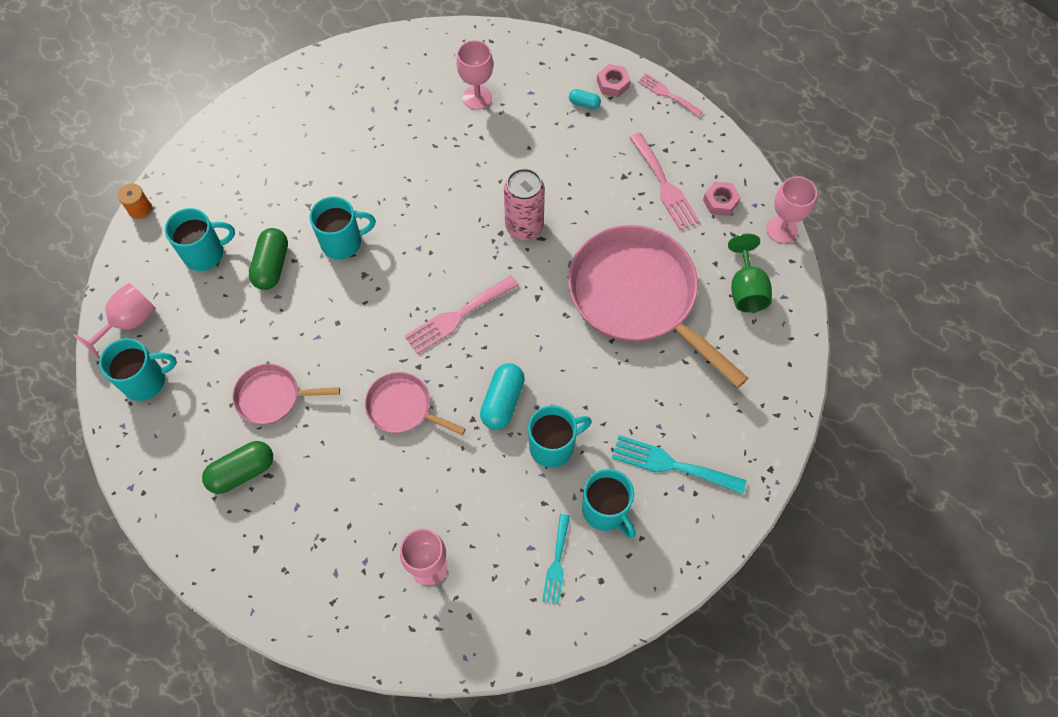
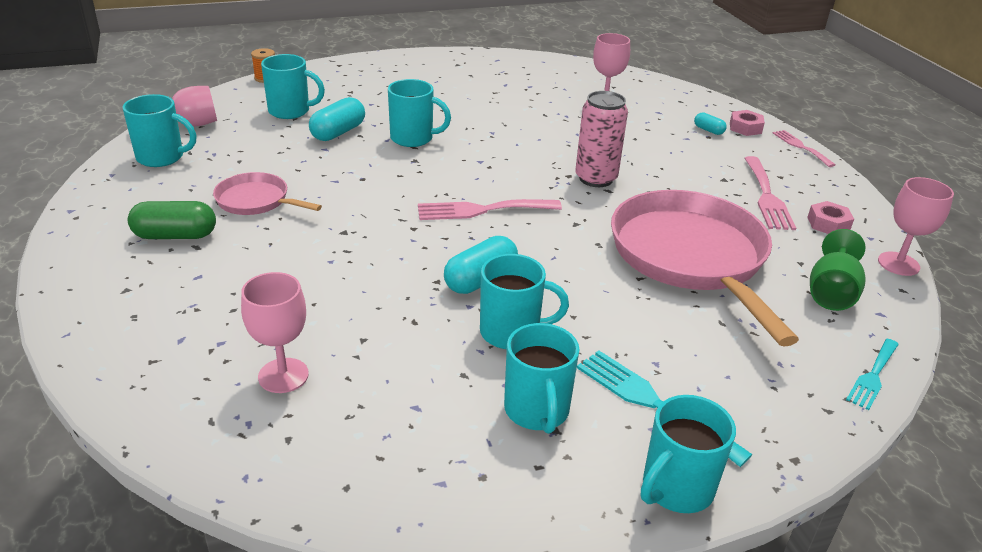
camera: 25 degrees right, 30 degrees down
(272, 266) = (338, 132): green capsule -> turquoise capsule
(403, 407) = (372, 248): pink pan -> none
(557, 563) = (437, 434): turquoise fork -> turquoise fork (873, 376)
(713, 529) = (676, 488): none -> turquoise mug

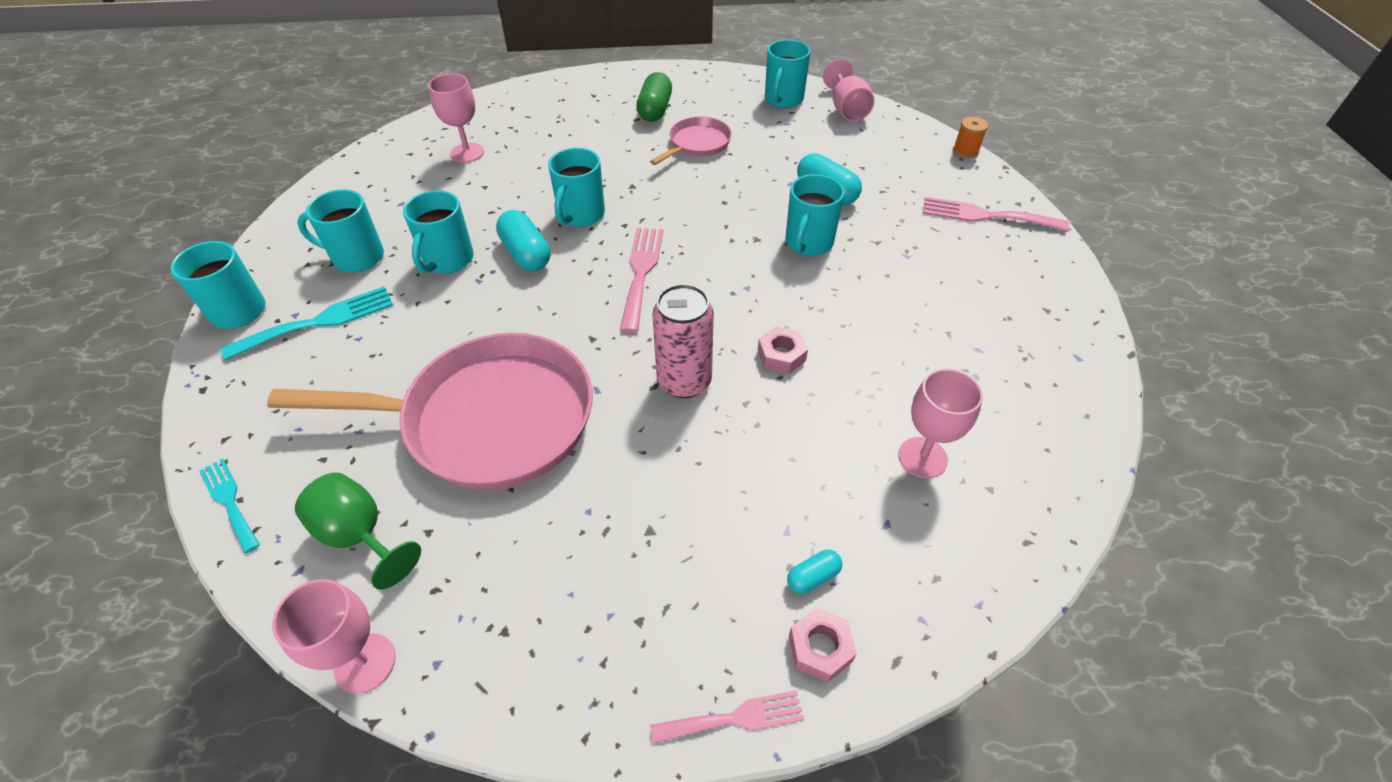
camera: 105 degrees right, 15 degrees up
(290, 111) = (879, 165): turquoise mug -> turquoise mug (580, 215)
(767, 196) = (587, 569): pink fork -> pink fork (986, 216)
(828, 224) = (491, 619): pink nut -> pink nut (781, 355)

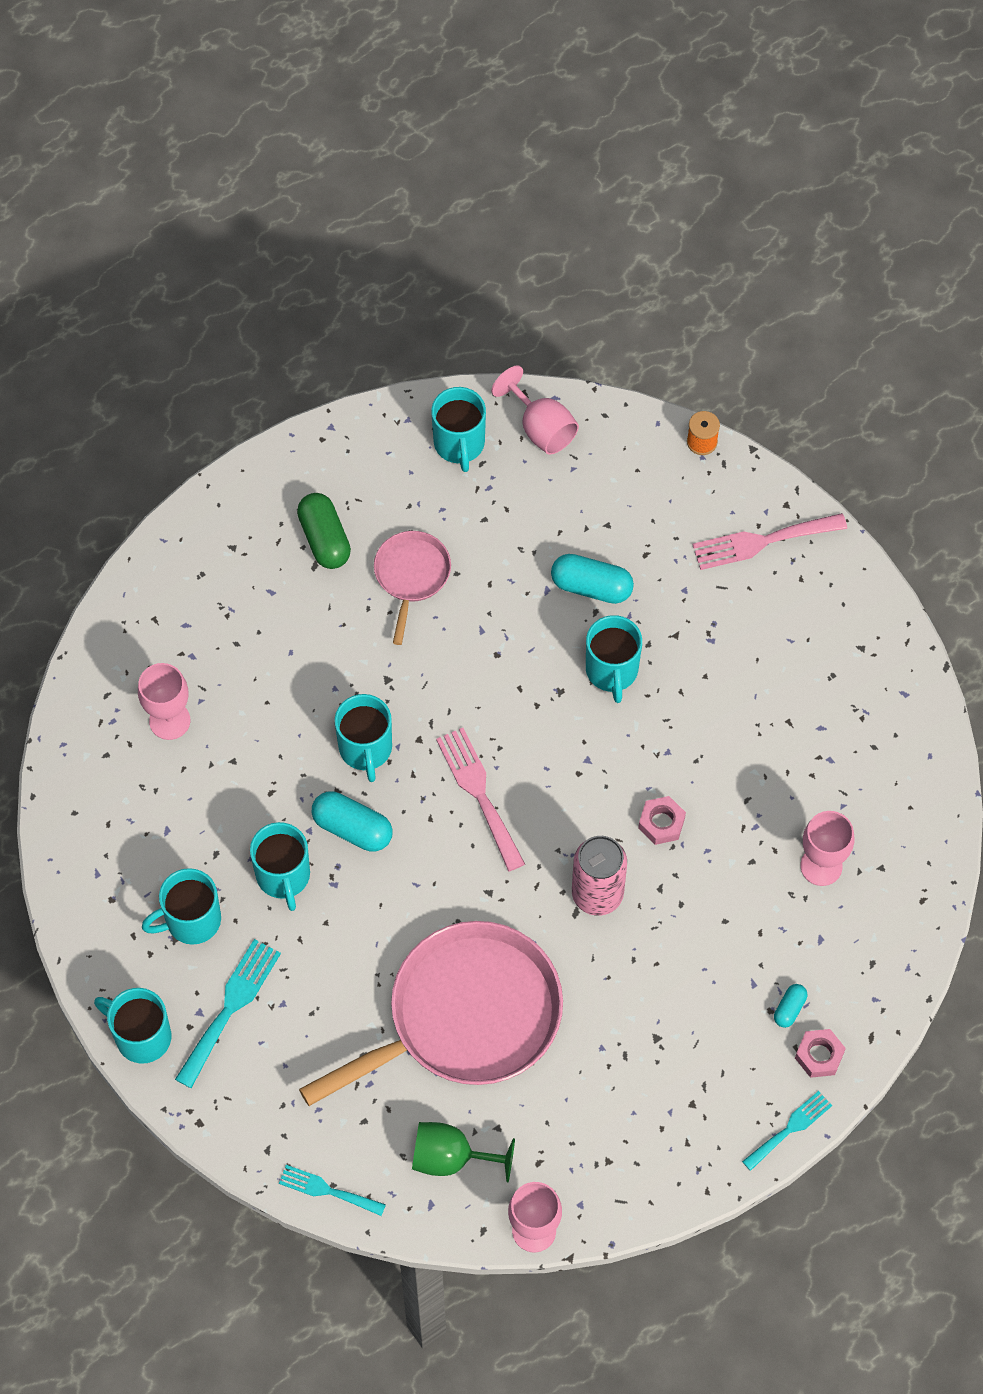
camera: 30 degrees left, 15 degrees up
(735, 718) = (790, 1128): pink fork -> turquoise fork

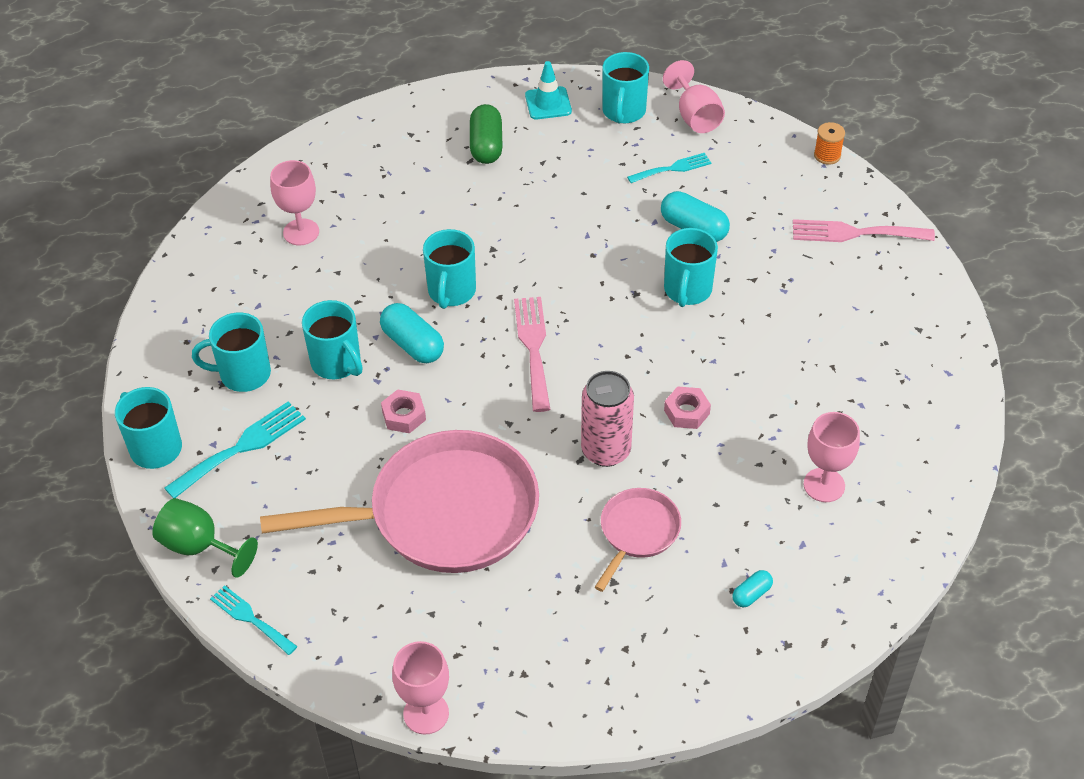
camera: 20 degrees right, 15 degrees down
(283, 876) = (337, 363): turquoise mug -> turquoise mug turned 45 degrees counterclockwise
(370, 457) = (548, 103): none -> turquoise traffic cone
(411, 576) = (545, 185): pink pan -> pink pan (637, 532)
(450, 1158) = (376, 625): green goblet -> green goblet (199, 546)
(790, 1128) = (714, 699): turquoise fork -> turquoise fork (673, 168)
(819, 1055) = (766, 643): pink nut -> pink nut (404, 416)

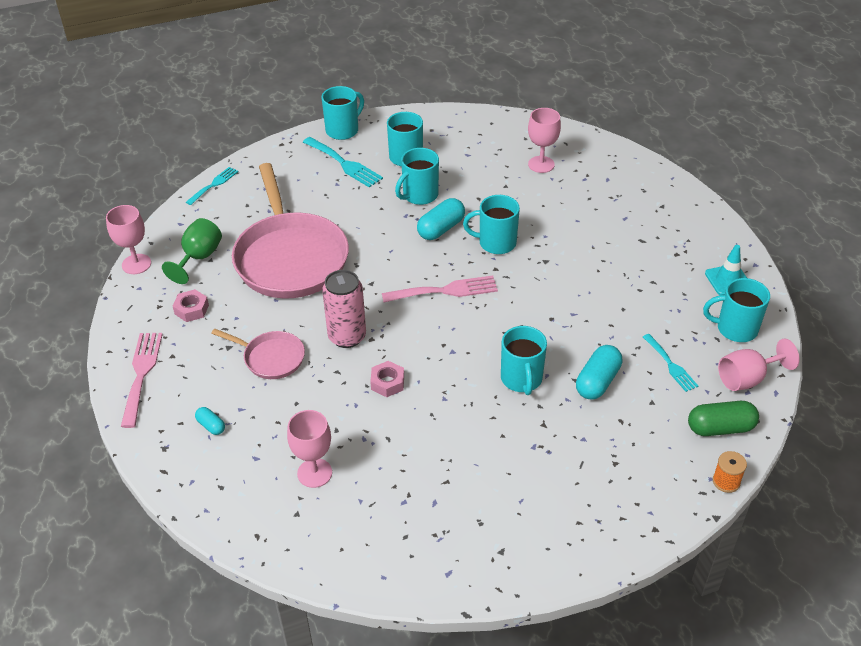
camera: 85 degrees right, 5 degrees down
(199, 546) = (268, 158): green goblet -> green goblet (199, 257)
(404, 416) = (374, 231): pink nut -> pink nut (191, 309)
(486, 146) = (662, 248): green capsule -> green capsule (720, 428)
(687, 290) = (521, 379): turquoise mug -> turquoise mug turned 105 degrees counterclockwise
(855, 233) = (620, 502): pink fork -> pink fork (141, 374)

